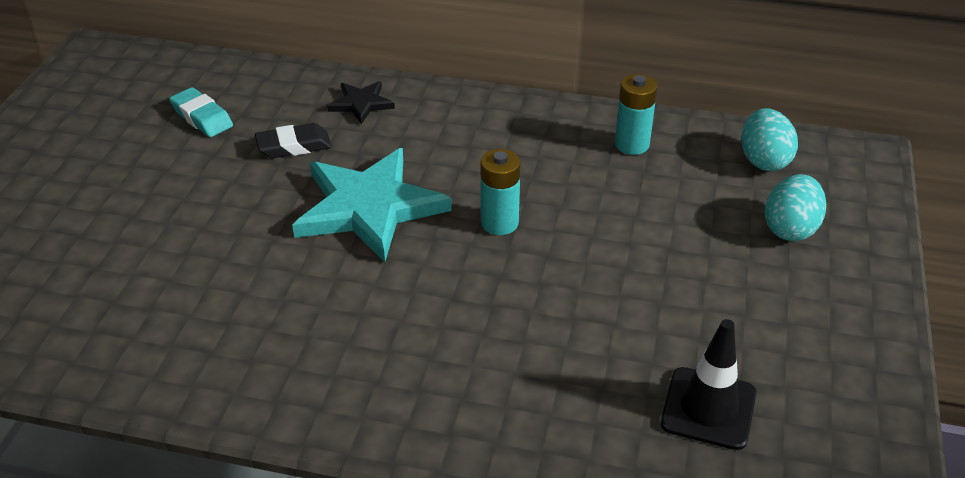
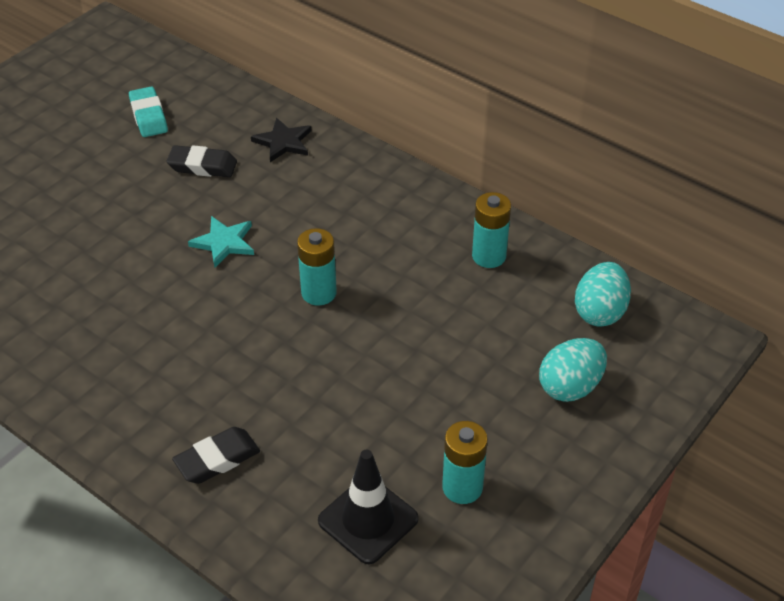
camera: 25 degrees right, 5 degrees up
(369, 207) = (224, 243): turquoise star -> turquoise star, size x0.48
(517, 408) = (217, 459): none -> black eraser
(769, 347) = (462, 487): none -> turquoise battery

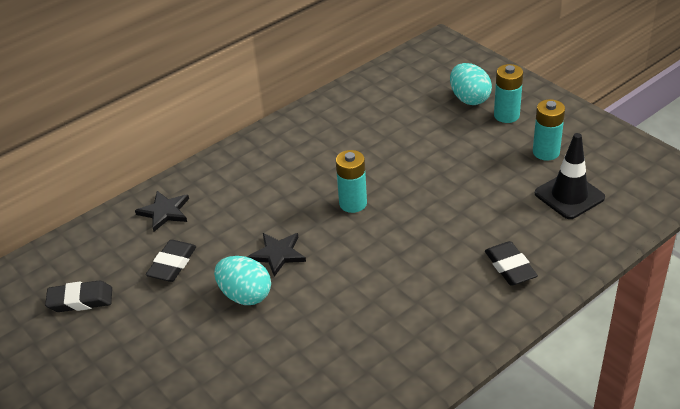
camera: 75 degrees left, 5 degrees down
(149, 116) = (80, 300): turquoise eraser -> black eraser
(224, 243) = (278, 254): turquoise star -> black star
(489, 256) = (341, 117): turquoise battery -> turquoise battery (506, 115)
(600, 312) = (407, 78): turquoise egg -> turquoise egg (245, 295)

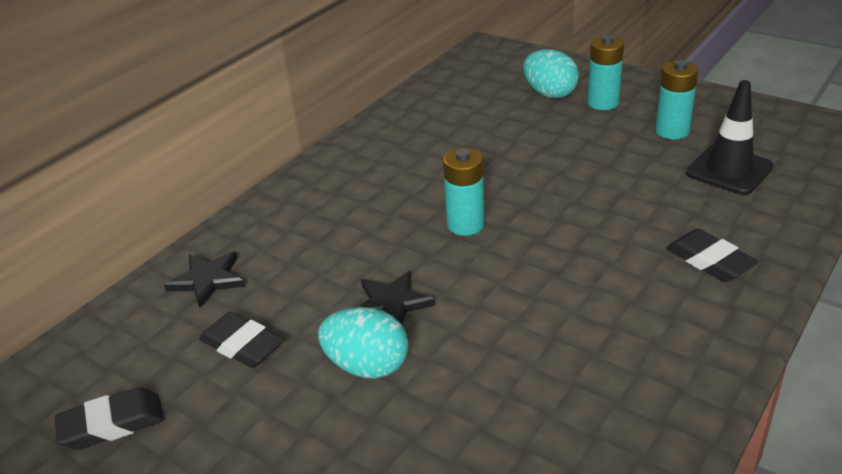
camera: 15 degrees left, 5 degrees down
(172, 264) = (242, 345): black eraser -> black eraser turned 60 degrees counterclockwise

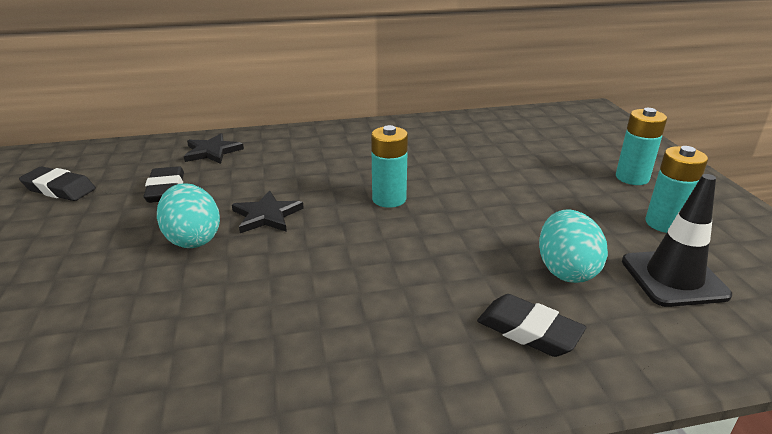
camera: 40 degrees right, 5 degrees down
(549, 94) = (595, 154): turquoise egg -> turquoise egg (566, 270)
(709, 261) = (528, 331): black eraser -> black eraser turned 60 degrees counterclockwise

